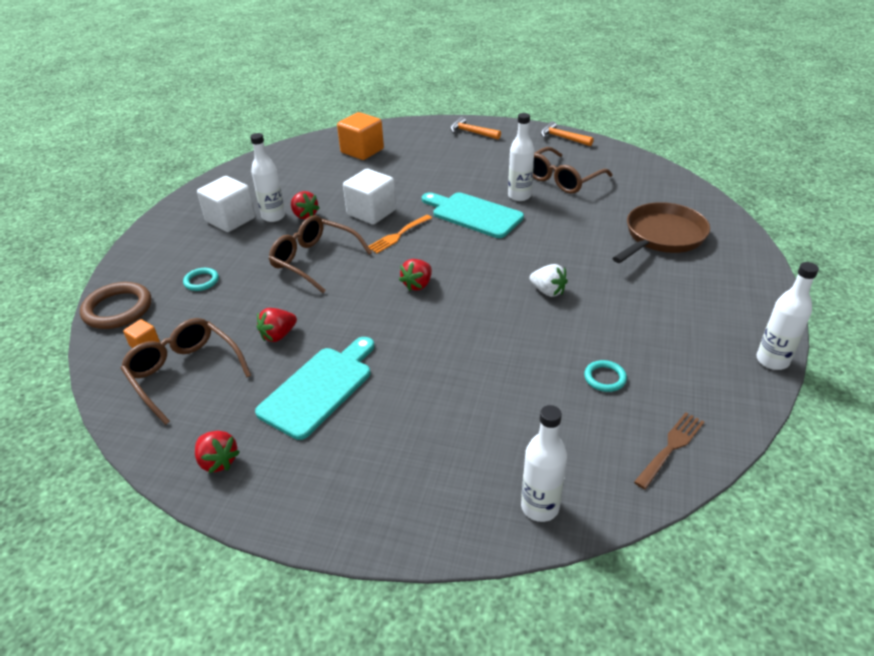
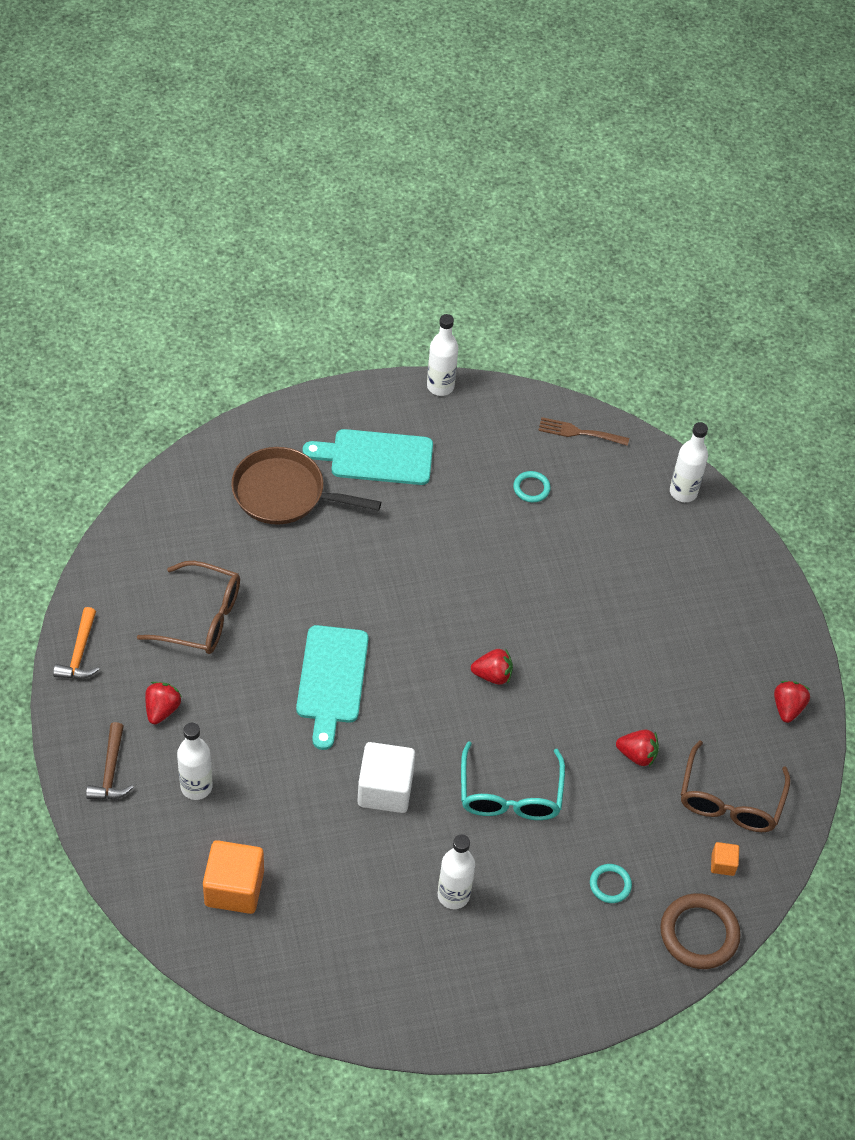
camera: 125 degrees left, 15 degrees up
(231, 220) = (487, 941): white cube -> none
(305, 215) = (431, 860): red strawberry -> red strawberry (162, 709)
(314, 260) = (510, 795): brown glasses -> turquoise glasses
(319, 388) = (675, 682): turquoise cutting board -> turquoise cutting board (376, 457)
(398, 235) = (416, 736): orange fork -> none
(472, 132) = (111, 771): orange hammer -> brown hammer
(519, 196) = (265, 649): white bottle -> white bottle (196, 787)
(548, 291) = (438, 562): white strawberry -> none

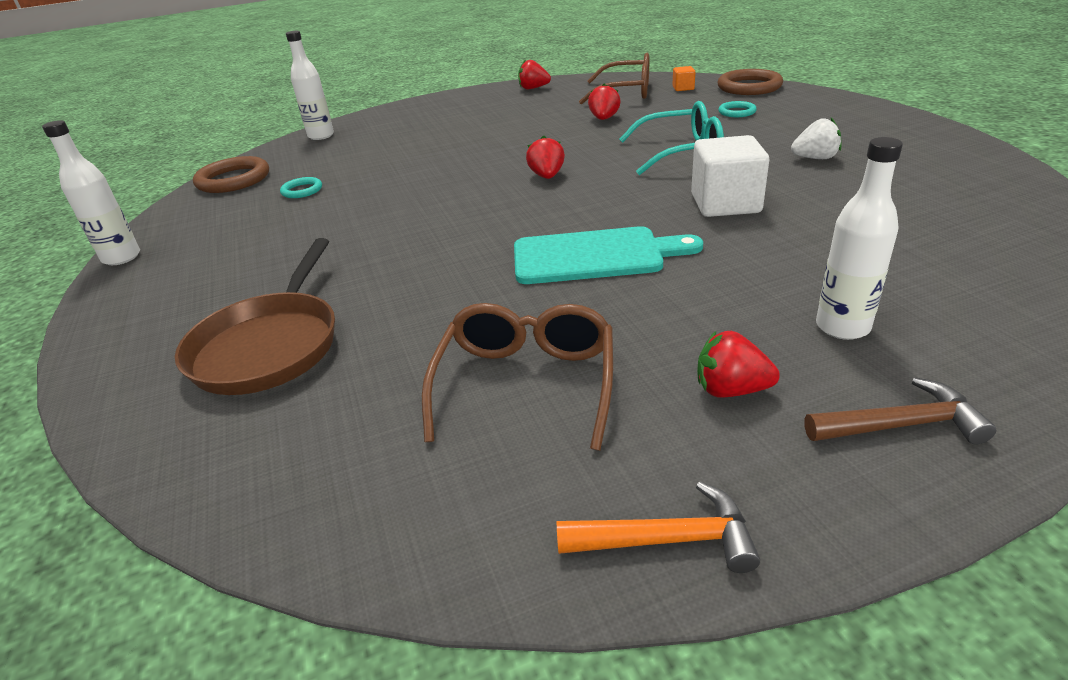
camera: 90 degrees left, 20 degrees down
(234, 888) = (962, 268): orange cube -> none
(376, 457) = (224, 282): turquoise cutting board -> none
(453, 895) = (815, 158): white bottle -> white strawberry
(579, 432) = (233, 180): brown fork -> brown ring

